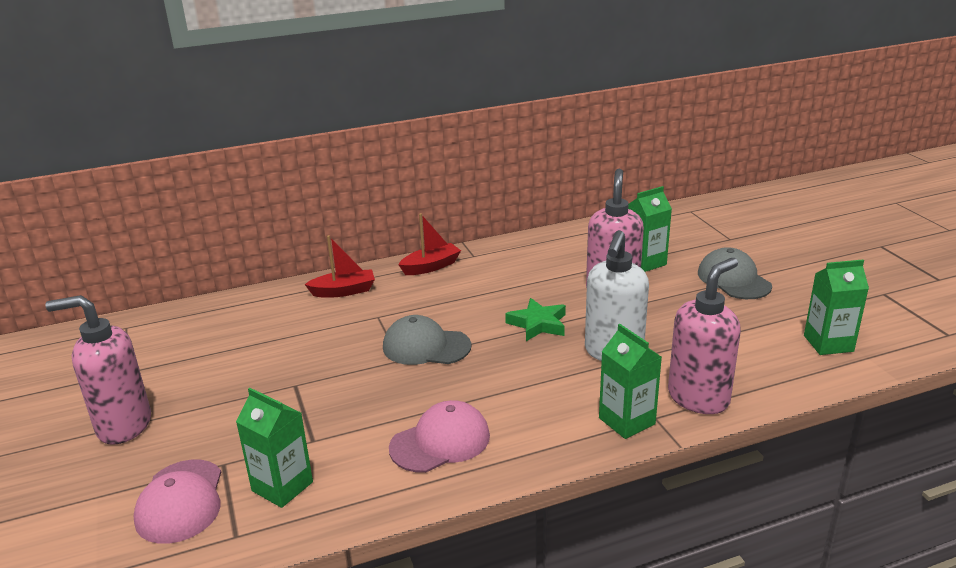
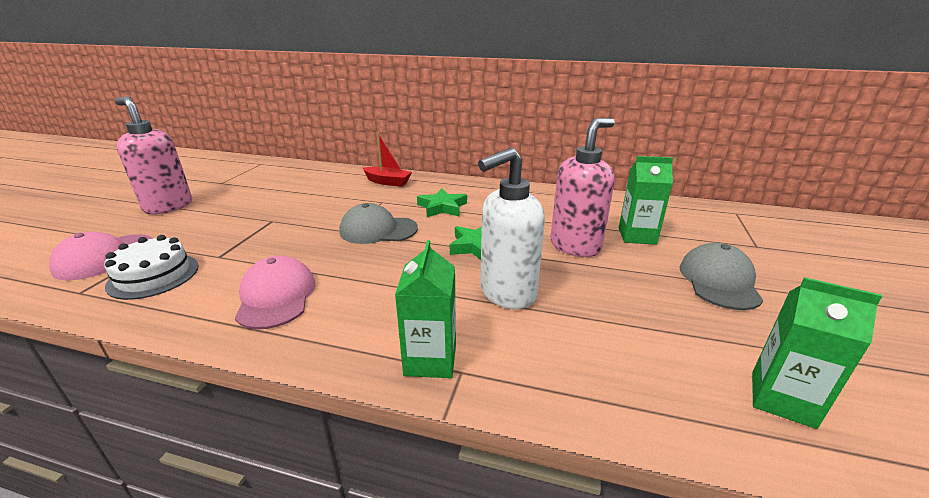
camera: 35 degrees right, 0 degrees up
(282, 486) = (153, 275): green carton -> white cake
(426, 346) = (378, 230): grey cap -> grey cap turned 45 degrees counterclockwise
(431, 266) = (461, 186): red boat -> none
(440, 442) = (276, 296): pink cap -> pink cap turned 105 degrees counterclockwise
(449, 298) = (442, 207): none -> green star
(699, 398) = (532, 377): pink soap dispenser -> none

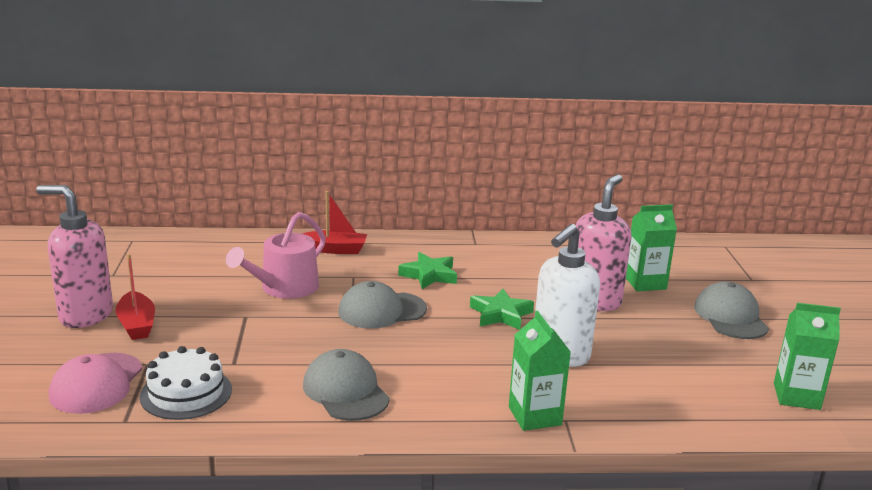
camera: 20 degrees left, 5 degrees down
(191, 217) = (137, 324): none -> red boat
(276, 296) = (345, 391): pink cap -> grey cap
(322, 204) = (284, 288): none -> pink watering can

